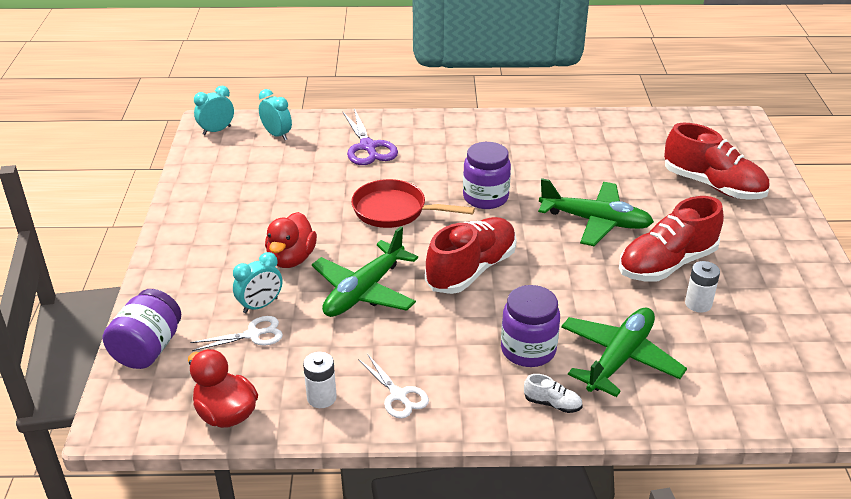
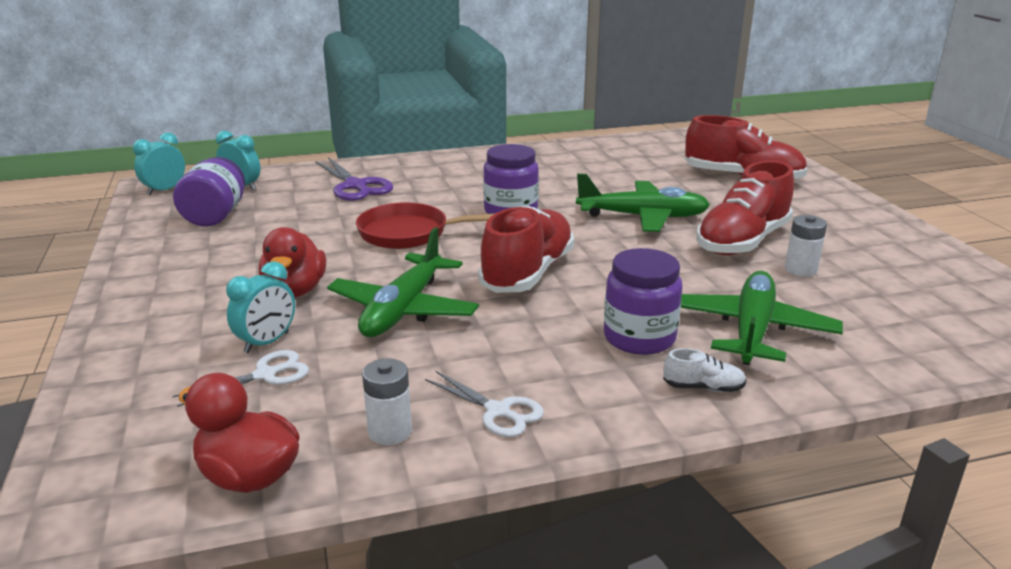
camera: 15 degrees left, 10 degrees down
(148, 349) = (106, 414): purple jar -> purple jar (215, 215)

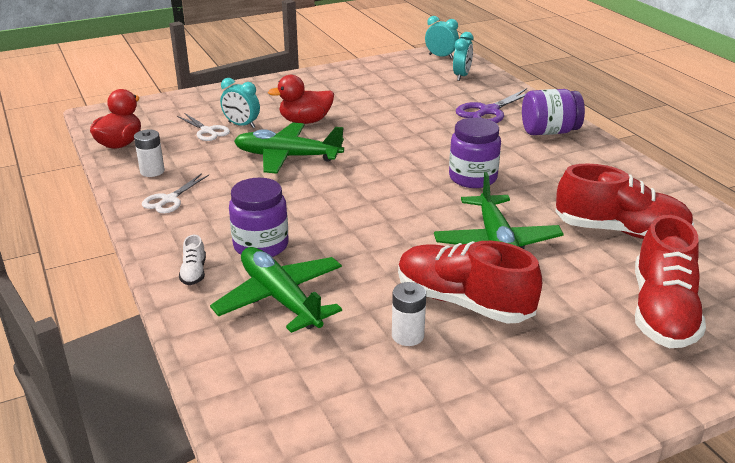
camera: 80 degrees right, 5 degrees up
(215, 215) = (407, 78): purple jar -> purple jar (549, 132)
(410, 233) = (407, 143): red pan -> none
(527, 273) = (354, 195): red shoe -> red shoe (620, 231)
(752, 330) = (280, 298): green plane -> green plane turned 135 degrees counterclockwise

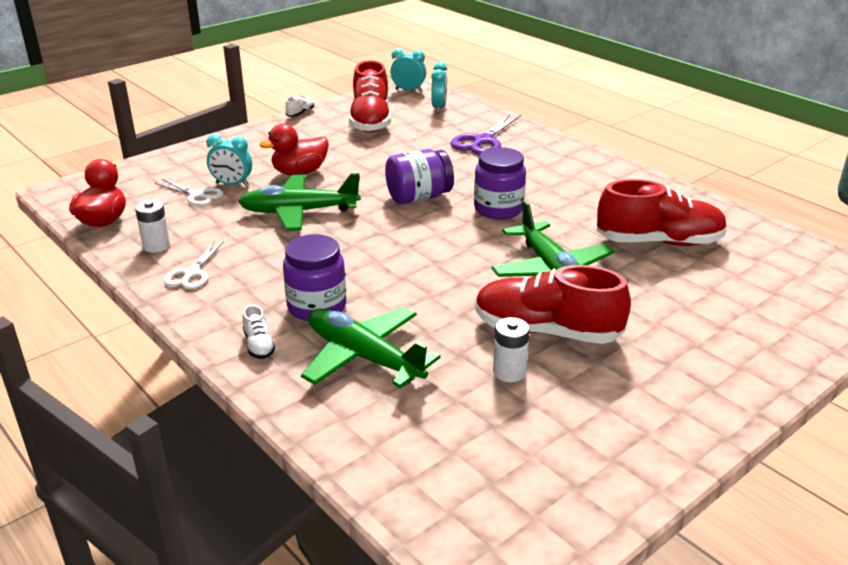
camera: 15 degrees left, 0 degrees up
(332, 68) = (300, 113): none -> white shoe
(549, 132) = (550, 155): purple jar -> purple jar (418, 197)
(662, 311) = (729, 310): red shoe -> red shoe (370, 121)

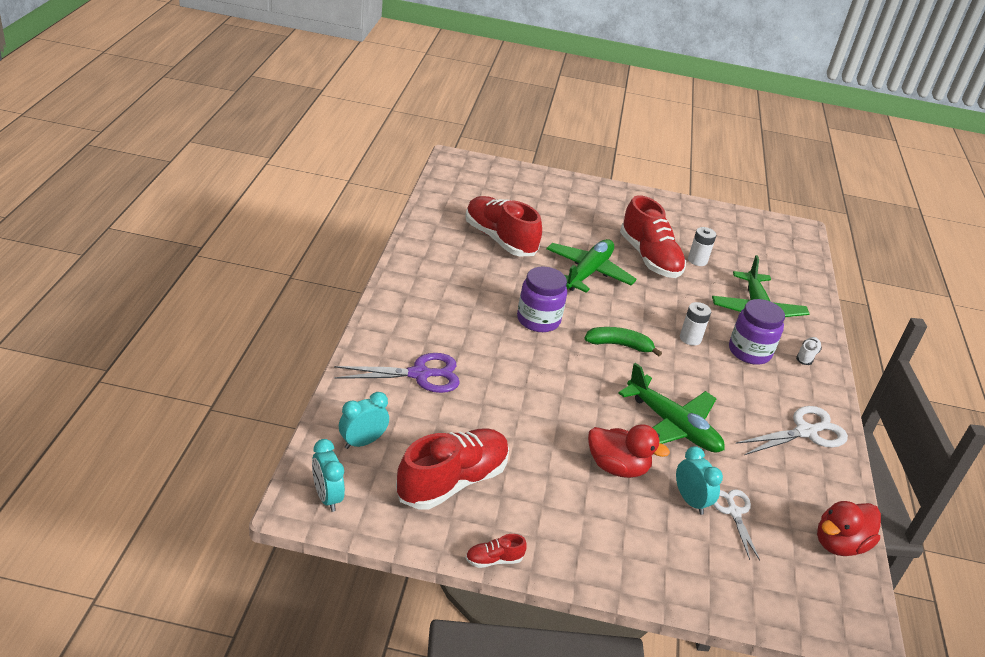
camera: 135 degrees left, 5 degrees up
(156, 246) = (813, 478): white battery -> white battery (690, 338)
(192, 273) = (805, 432): white scissors -> white scissors, size x1.53
(300, 113) = (494, 560): white shoe -> red shoe
(418, 197) = (570, 368): purple jar -> none
(419, 234) = (619, 345): none -> green banana

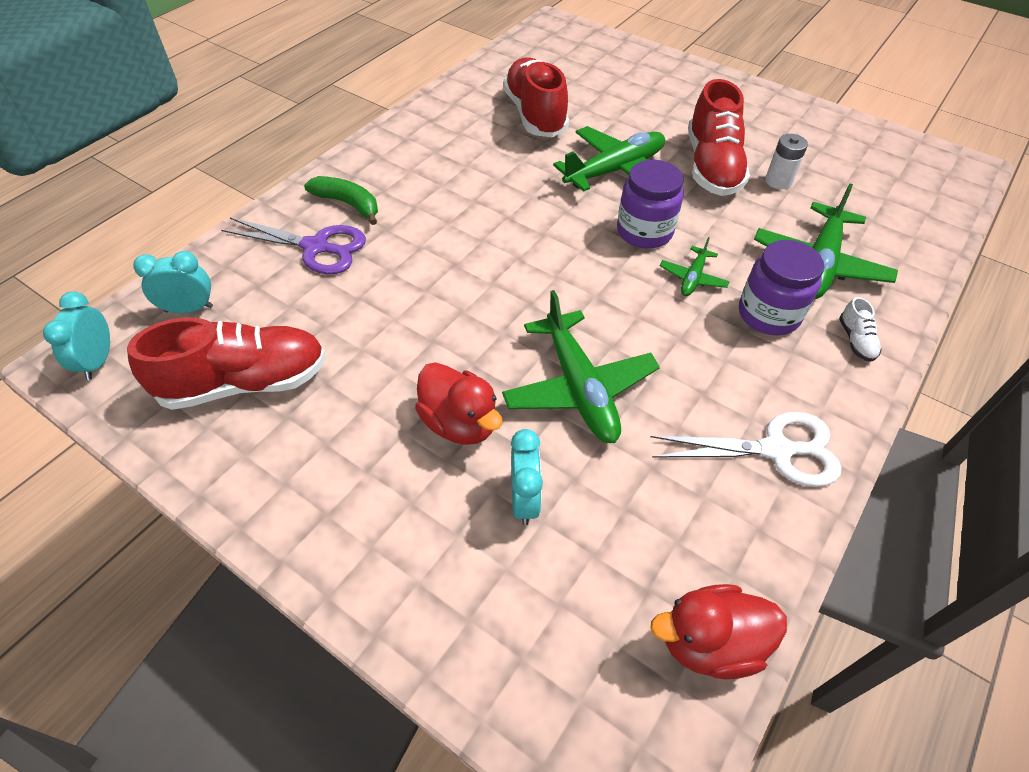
camera: 30 degrees right, 15 degrees up
(494, 560) = (208, 497): red shoe -> none
(538, 320) = (507, 214): purple jar -> purple jar (644, 231)
(619, 345) = (587, 266): green banana -> green banana (348, 204)
(690, 338) = (693, 278): white battery -> green plane
(733, 512) = (575, 536): white scissors -> none
(806, 356) = (856, 340): white shoe -> white shoe turned 120 degrees clockwise

